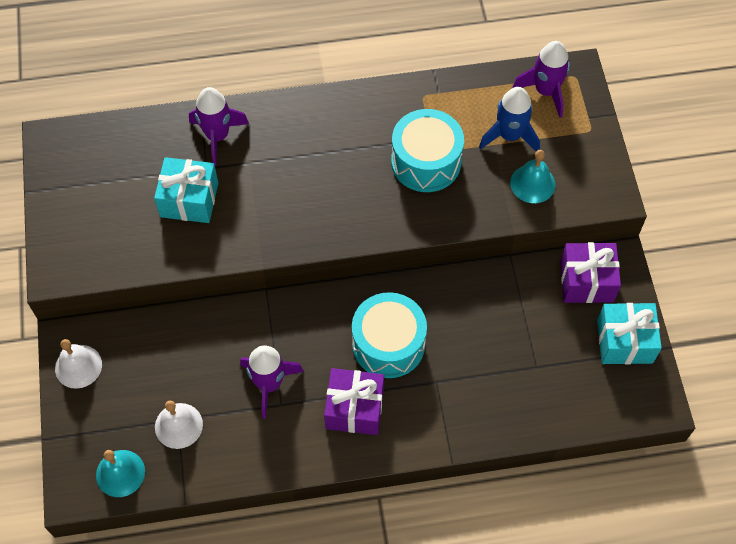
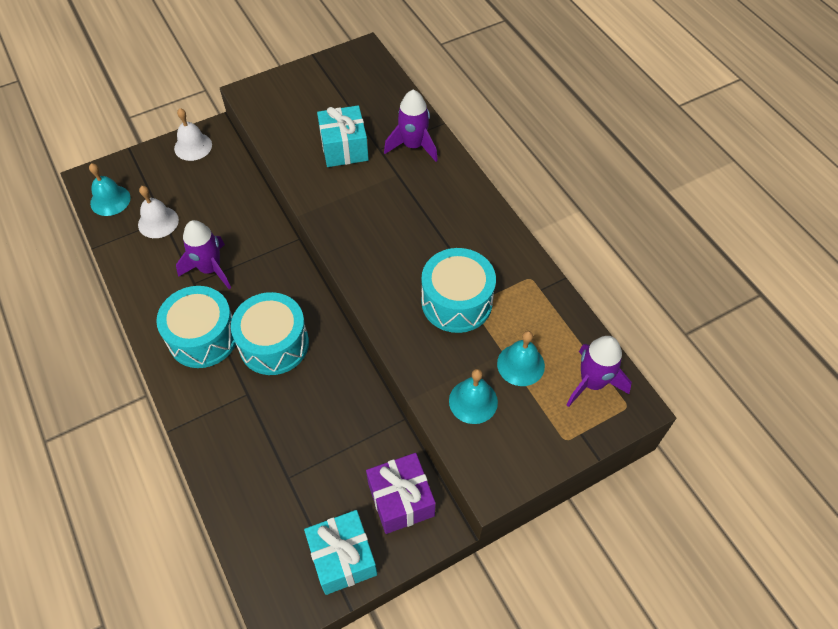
camera: 70 degrees right, 5 degrees down
(354, 408) = (203, 337): purple gift -> turquoise drum
(509, 136) = (520, 364): blue rocket -> turquoise bell

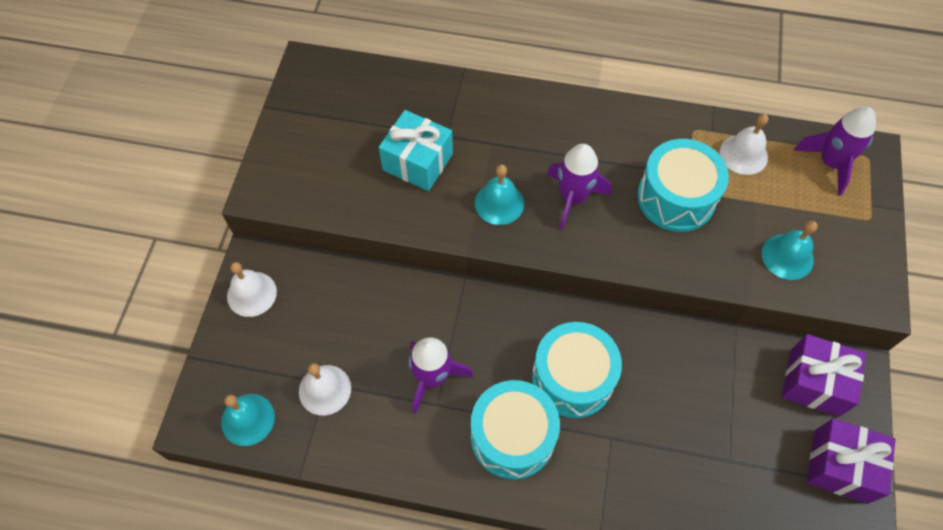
camera: 50 degrees left, 5 degrees up
(342, 558) = (840, 466): turquoise gift -> purple gift
(413, 146) = (469, 108): purple rocket -> purple rocket (573, 198)
(520, 364) = (776, 198): turquoise bell -> turquoise bell (499, 203)
(540, 321) = (743, 154): none -> white bell

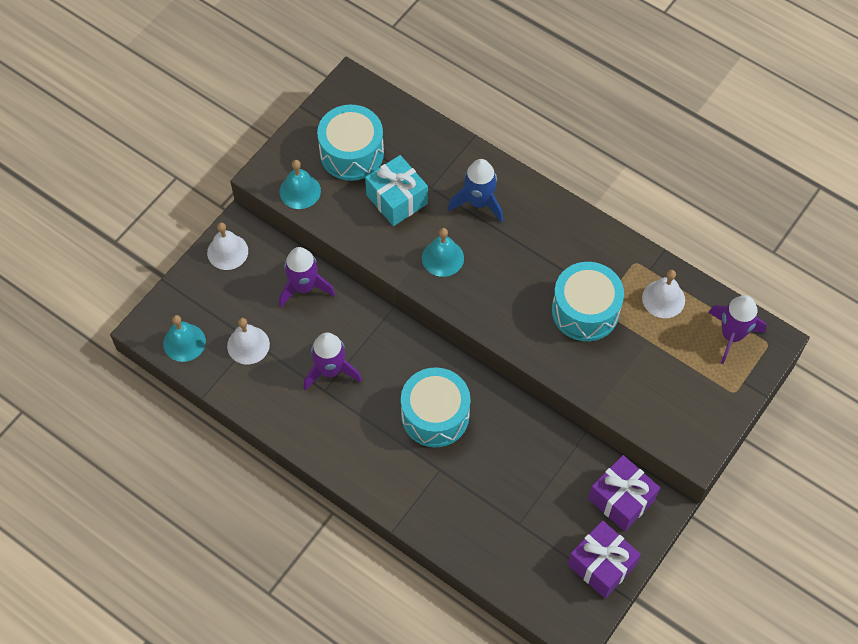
camera: 25 degrees right, 0 degrees up
(505, 132) = (479, 202): none -> blue rocket
(512, 436) = (367, 437): turquoise drum -> turquoise drum (351, 153)
(573, 198) = (502, 277): purple rocket -> purple rocket (304, 287)
(787, 256) = (645, 392): turquoise bell -> turquoise bell (300, 191)

